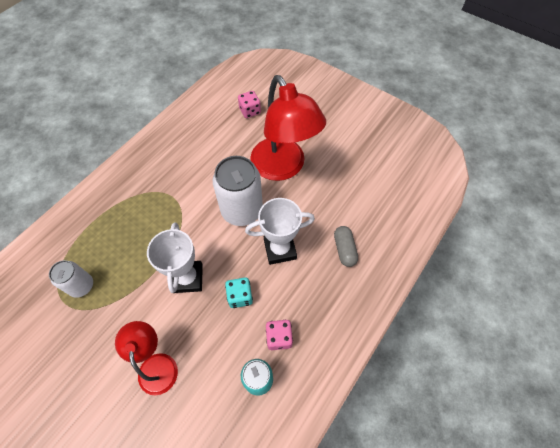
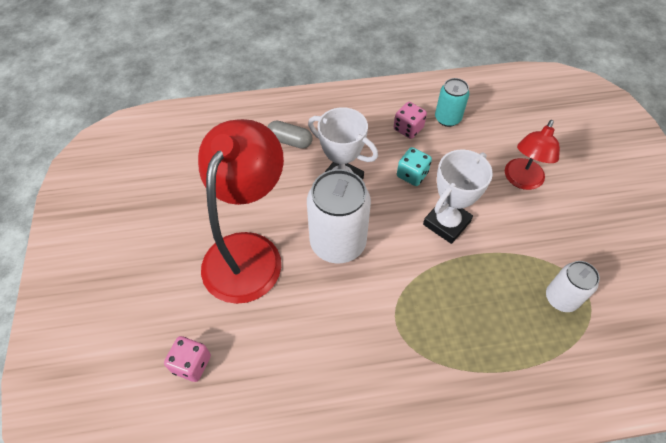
camera: 135 degrees left, 5 degrees down
(344, 249) = (290, 141): grey capsule -> grey capsule turned 75 degrees clockwise

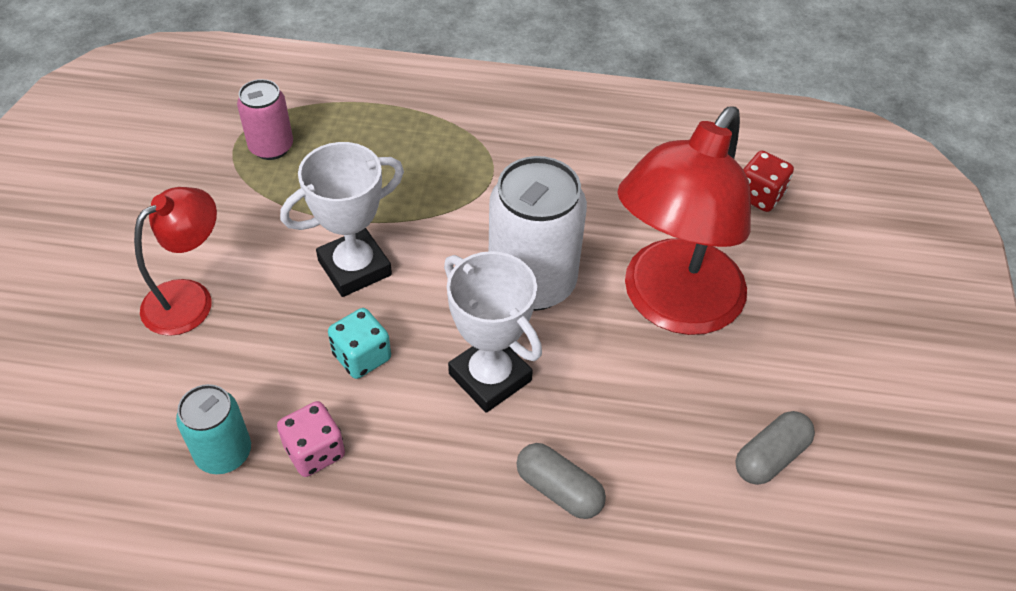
camera: 165 degrees left, 5 degrees down
(187, 180) = (770, 457): none -> grey capsule
(191, 364) = (759, 196): pink dice -> red dice
(561, 298) = (271, 147): white can -> pink can

